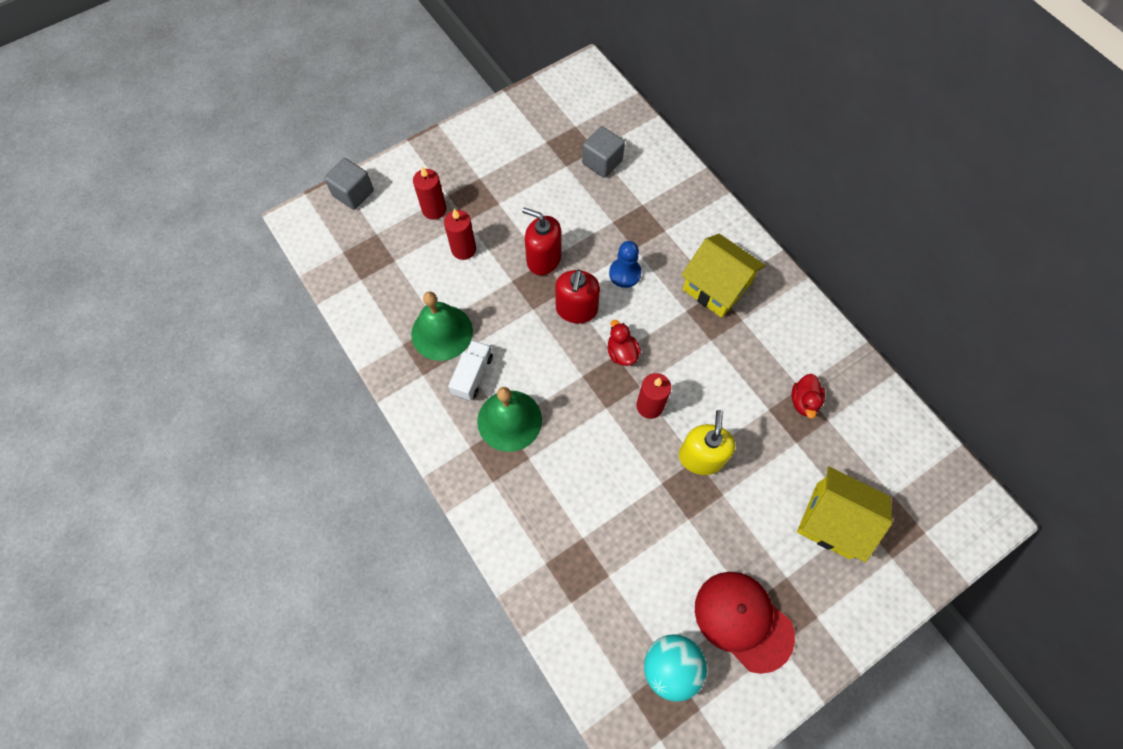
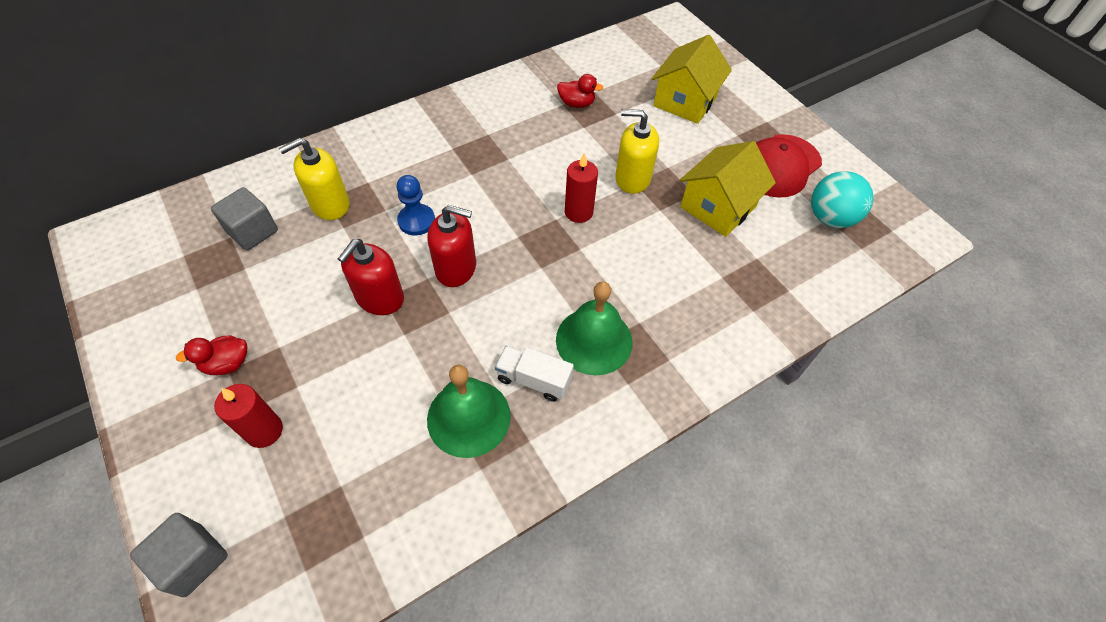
camera: 90 degrees left, 10 degrees down
(463, 249) = (343, 390): red candle -> none
(621, 353) = (516, 230): red duck -> red duck (227, 363)
(636, 208) = (330, 204): none -> yellow soap dispenser
(716, 287) = (447, 148): yellow house -> yellow house (718, 207)

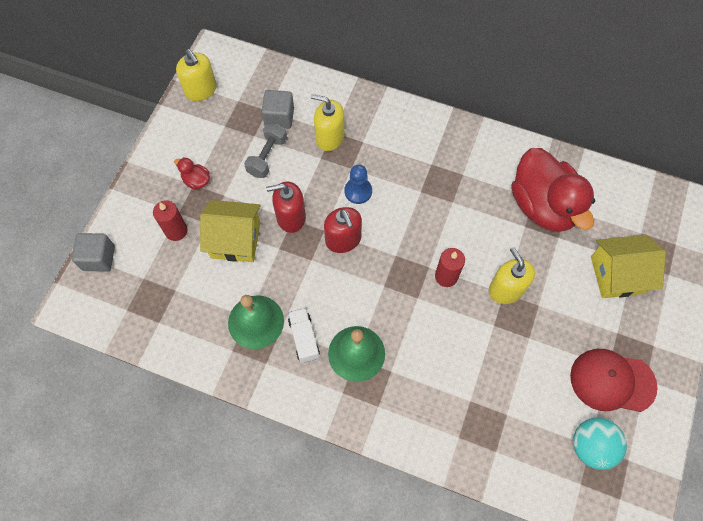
camera: 55 degrees right, 10 degrees up
(121, 282) = (201, 90): none -> yellow soap dispenser
(284, 272) = (267, 156): none -> grey dumbbell
(576, 104) = (543, 206): red duck -> red duck, size x2.50
(718, 207) = (530, 361): yellow house -> yellow house (235, 240)

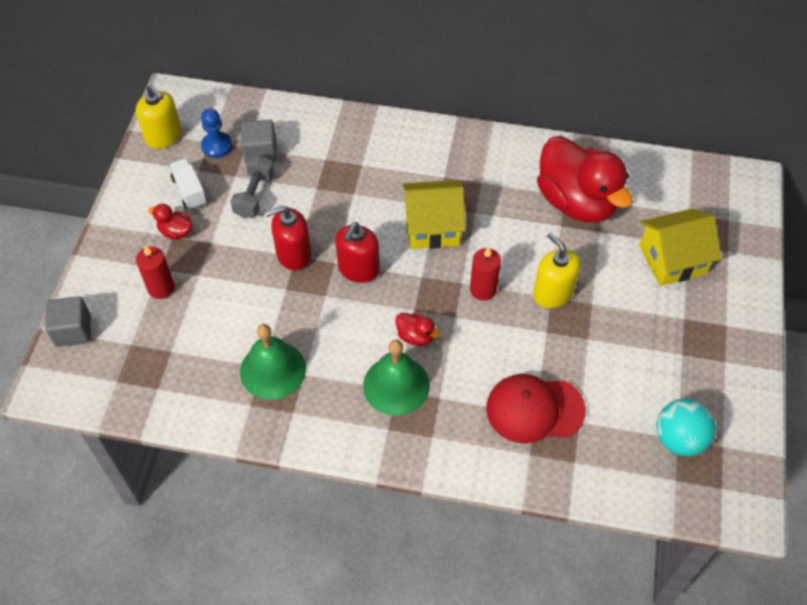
camera: 10 degrees left, 10 degrees down
(235, 240) = (233, 287): yellow house -> yellow house (432, 227)
(304, 338) = (332, 379): white truck -> white truck (190, 191)
(329, 137) = (323, 165): yellow soap dispenser -> none
(343, 240) = (358, 269): red soap dispenser -> red soap dispenser turned 60 degrees clockwise
(358, 191) = (366, 216): blue pawn -> blue pawn (217, 146)
(381, 310) = (415, 336): none -> red duck
(612, 381) = (688, 368): red cap -> red cap (534, 409)

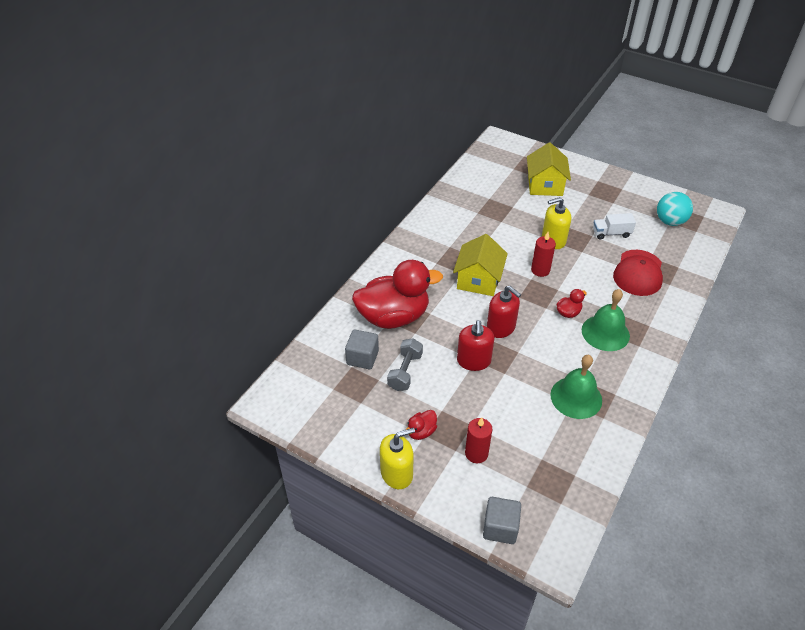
camera: 70 degrees left, 10 degrees down
(163, 136) = (310, 419): yellow soap dispenser -> yellow soap dispenser (397, 473)
(190, 191) = (381, 413): white truck -> white truck (611, 233)
(217, 146) = (340, 384): blue pawn -> none
(254, 195) = (405, 371): grey dumbbell -> grey dumbbell turned 75 degrees clockwise
(576, 202) = (485, 209): red duck -> red duck (394, 317)

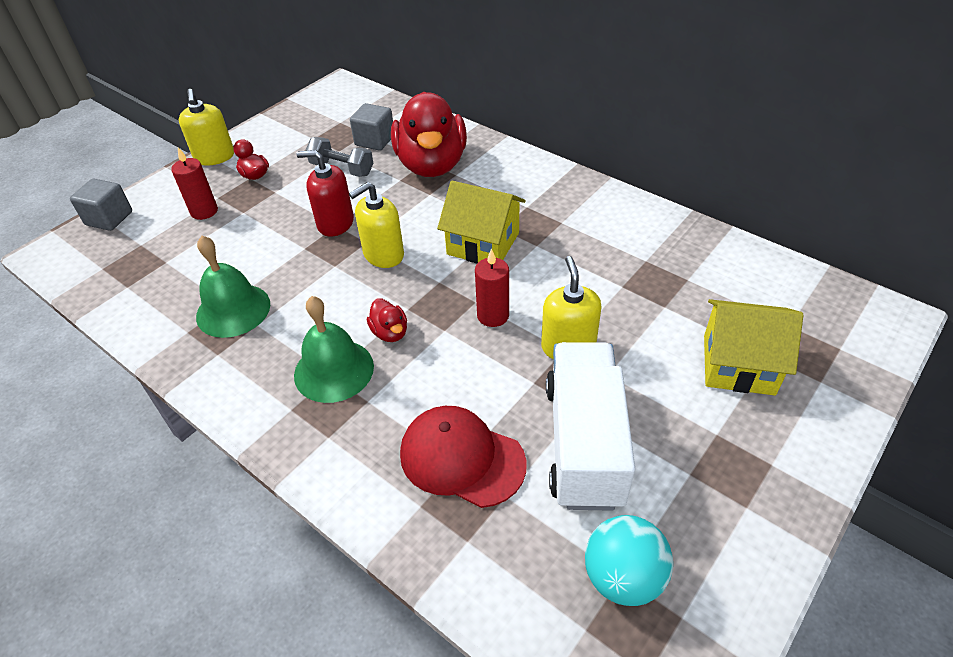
camera: 100 degrees right, 0 degrees up
(501, 327) = (383, 254): red soap dispenser -> yellow soap dispenser
(611, 233) = (583, 443): white truck -> white truck, size x2.06

